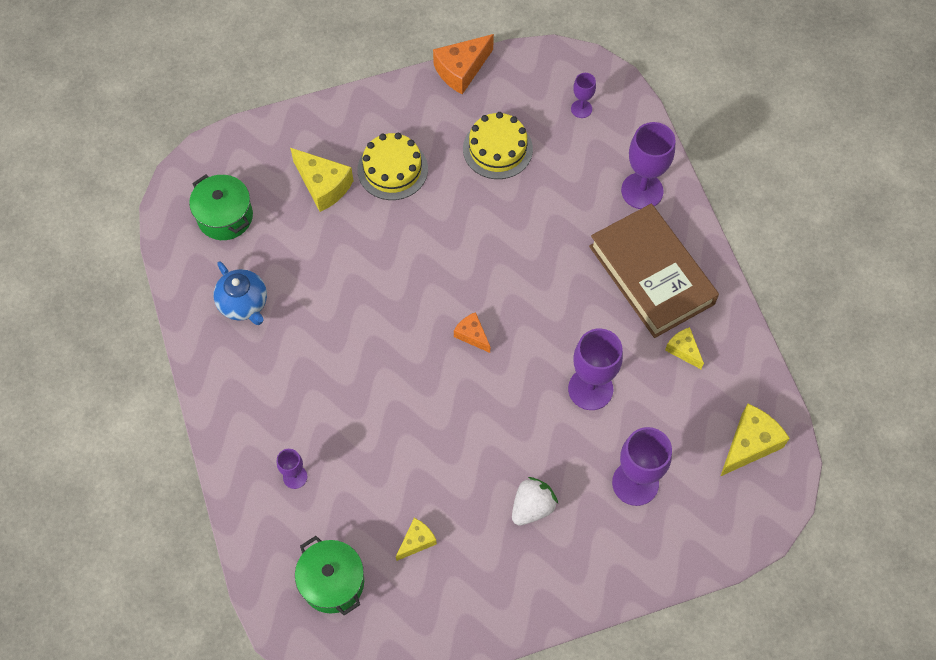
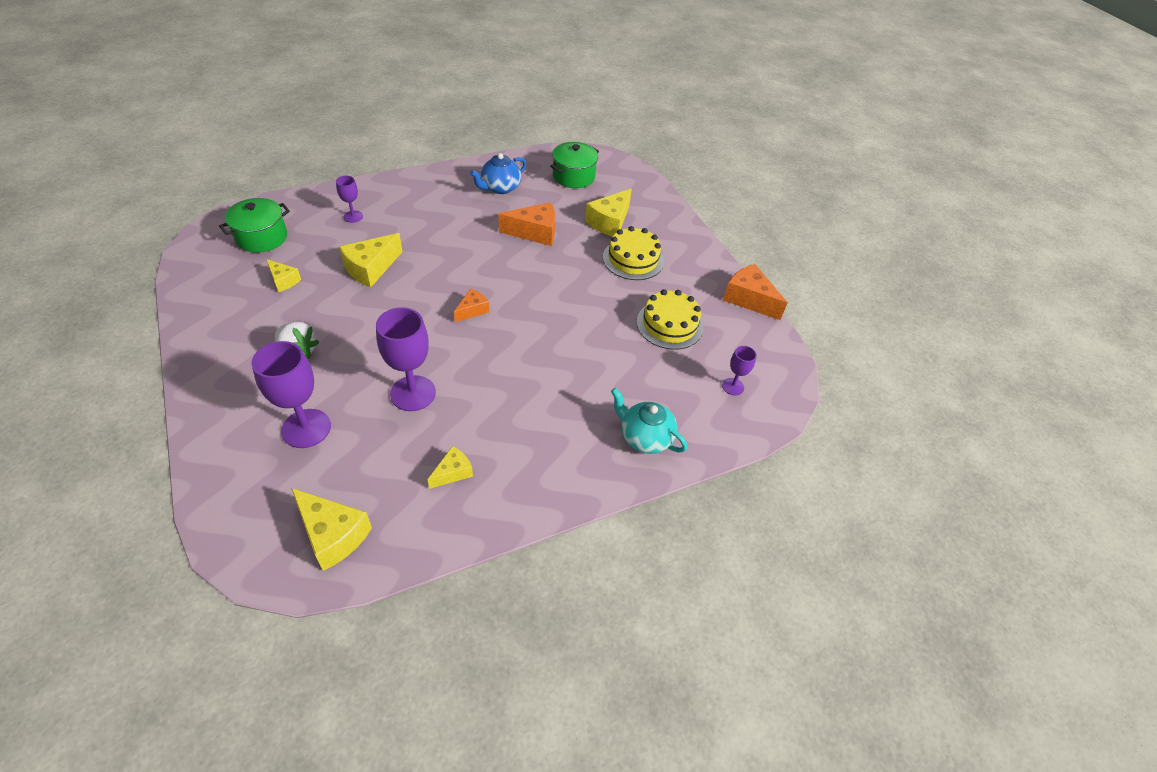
camera: 80 degrees right, 15 degrees down
(339, 267) = (535, 232): none -> orange cheese
(398, 446) = (371, 268): none -> yellow cheese
(642, 191) = (644, 437): purple goblet -> turquoise teapot
(651, 275) = (543, 444): brown book -> none

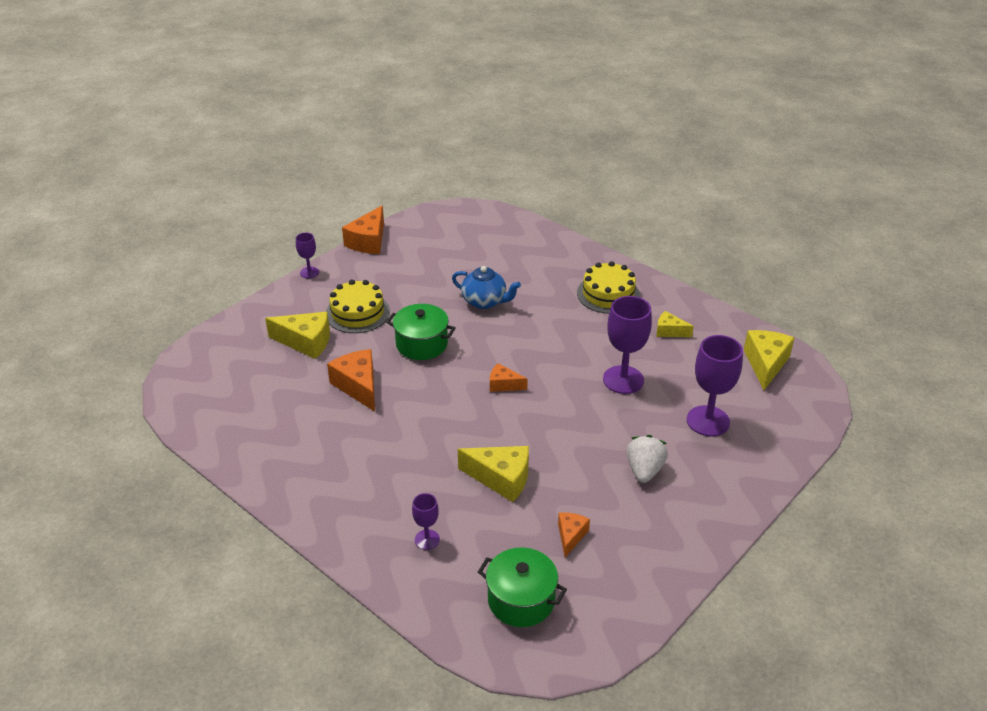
camera: 110 degrees left, 10 degrees down
(283, 281) = (570, 536): yellow cheese -> orange cheese
(500, 188) = (290, 441): blue teapot -> blue teapot (485, 301)
(573, 176) = (231, 392): green pot -> green pot (421, 344)
(644, 437) = (560, 259): turquoise teapot -> none
(669, 324) = (432, 273): yellow cake -> yellow cake (608, 294)
(733, 386) = (477, 232): purple goblet -> purple goblet (309, 272)

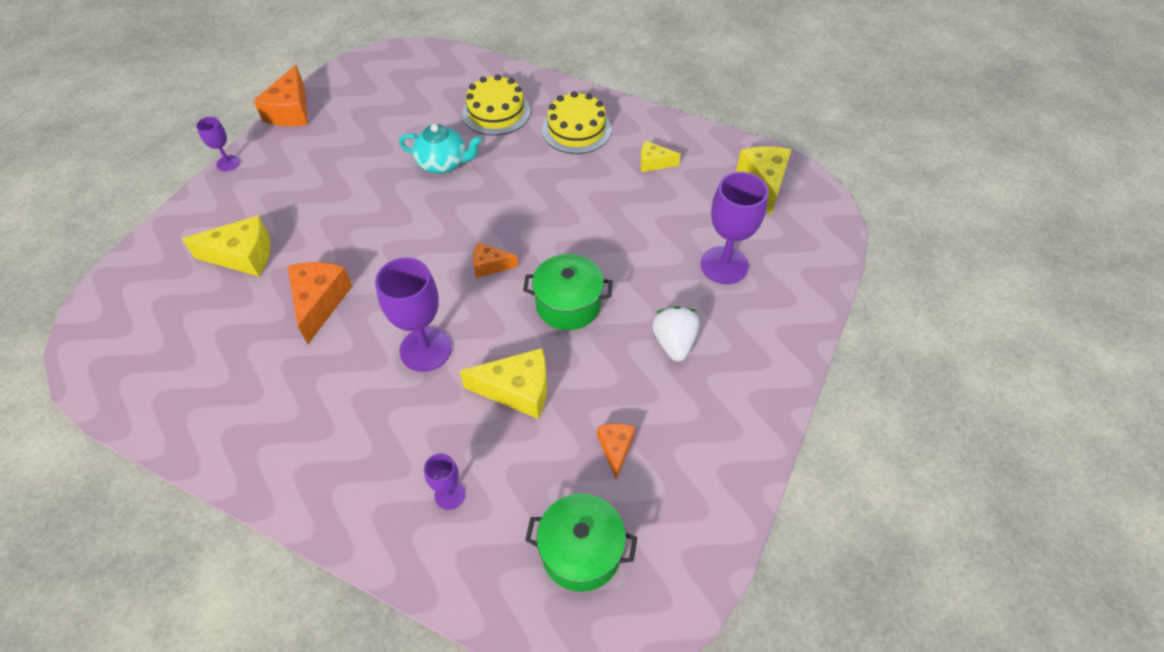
camera: 15 degrees left, 15 degrees up
(357, 313) = (298, 205): yellow cake -> yellow cake (496, 112)
(358, 386) = (319, 302): orange cheese -> orange cheese turned 45 degrees clockwise
(421, 344) = (383, 232): green pot -> green pot (568, 304)
(485, 301) = (443, 164): blue teapot -> turquoise teapot
(623, 380) = (620, 232): purple goblet -> purple goblet (425, 349)

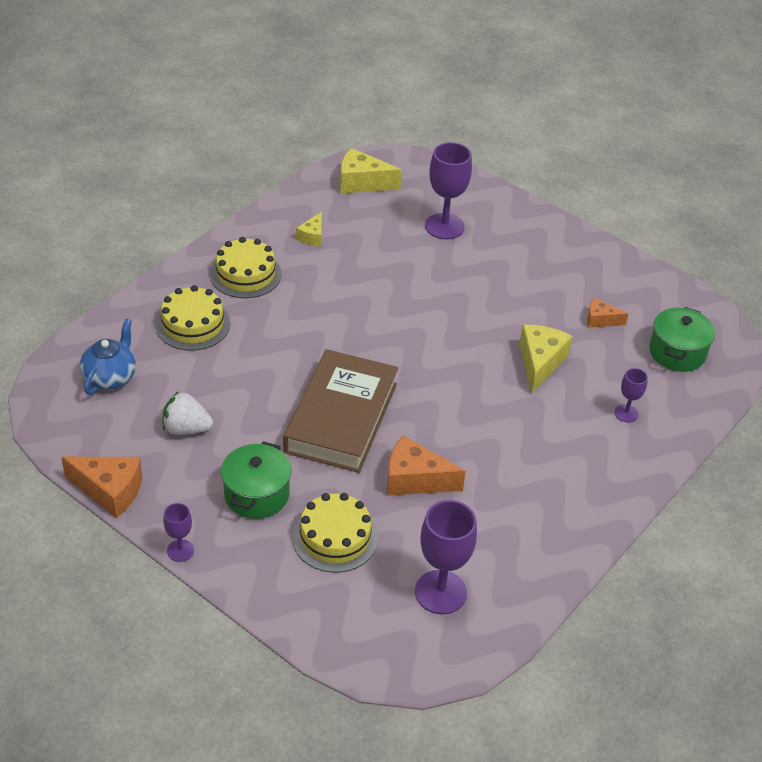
camera: 80 degrees left, 10 degrees down
(243, 256) = (335, 537): yellow cheese -> yellow cake
(396, 233) = (341, 417): none -> brown book
(418, 82) = (110, 377): none -> blue teapot
(425, 349) = (487, 412): purple goblet -> purple goblet (440, 592)
(443, 164) = (256, 373): turquoise teapot -> none
(490, 265) = (404, 359): orange cheese -> none
(568, 304) = (461, 319): green pot -> green pot (256, 494)
(674, 342) = (513, 270): white strawberry -> white strawberry (186, 429)

